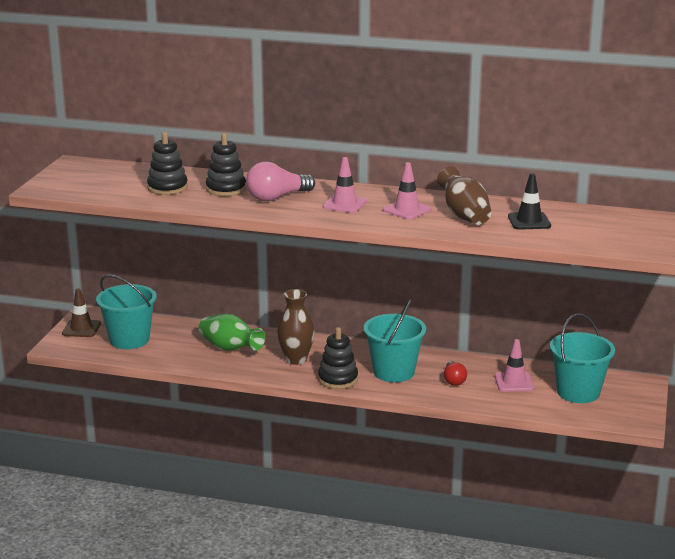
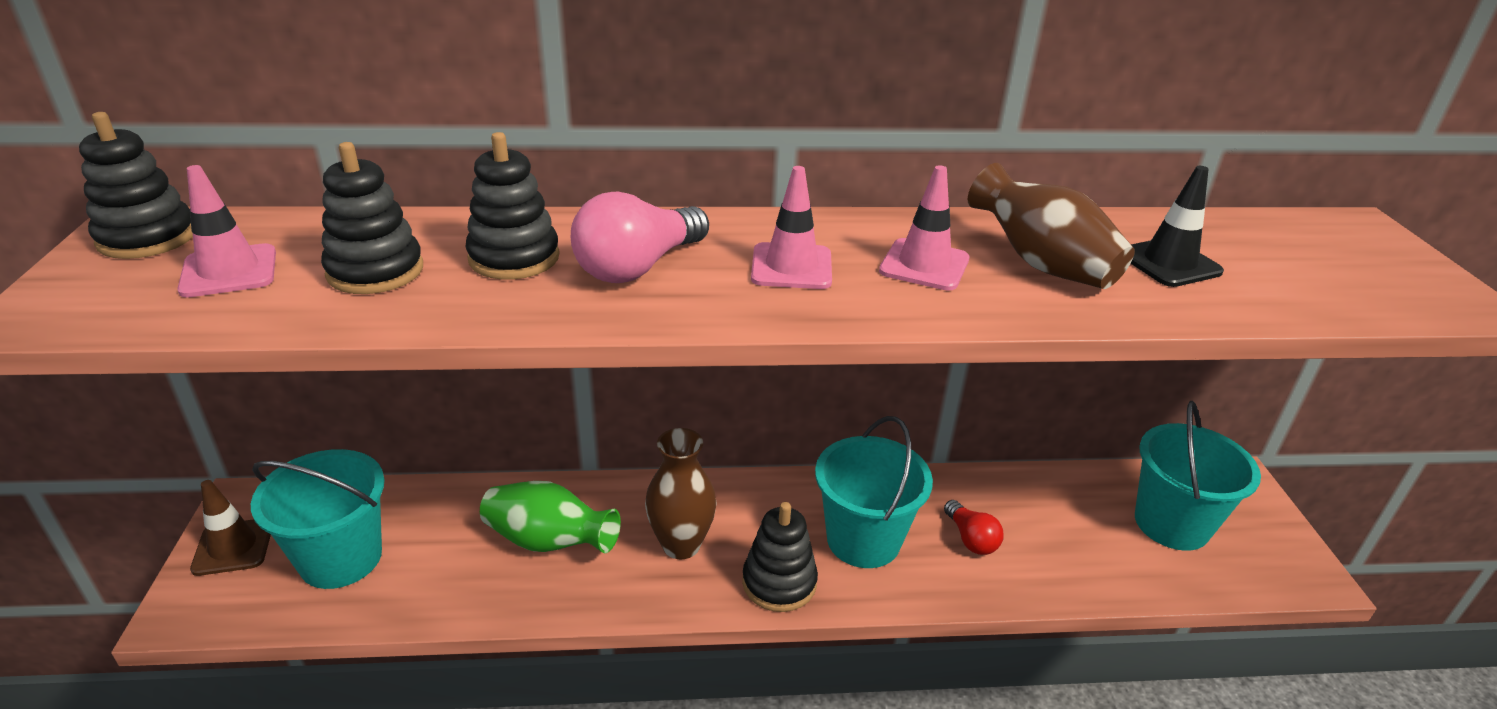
camera: 20 degrees left, 10 degrees up
(80, 167) = (147, 238): none -> black stacking toy
(514, 382) = (1064, 521): pink traffic cone -> pink traffic cone (229, 271)

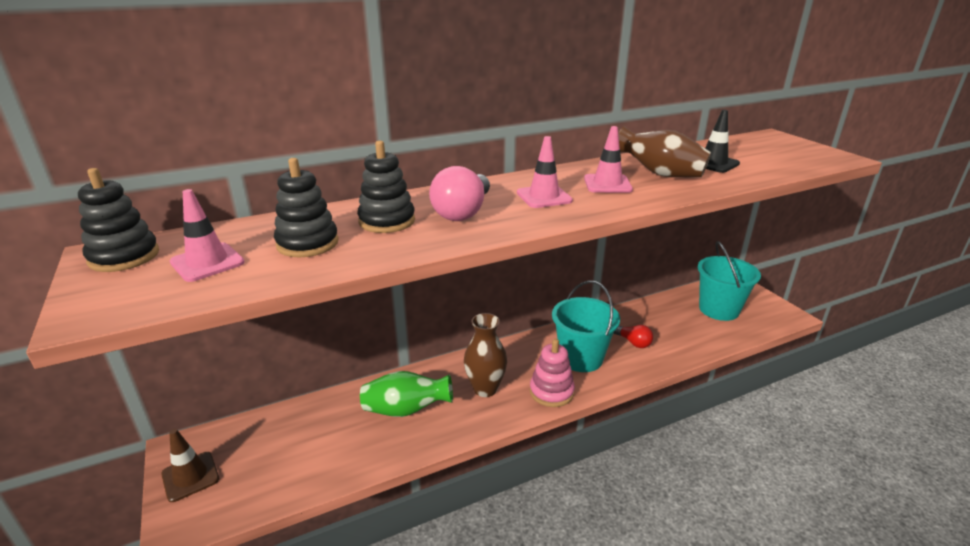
camera: 20 degrees left, 5 degrees down
(341, 558) = (274, 459): turquoise bucket -> none
(779, 582) = (551, 392): black stacking toy -> pink stacking toy

